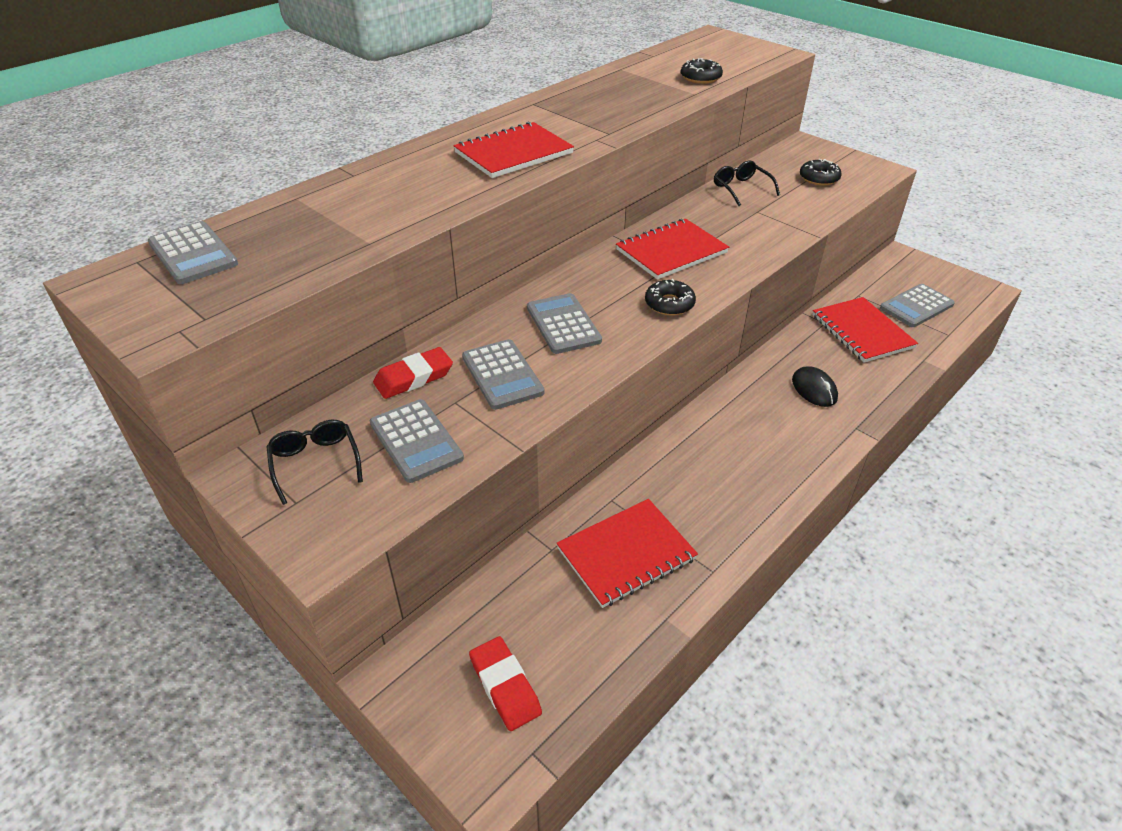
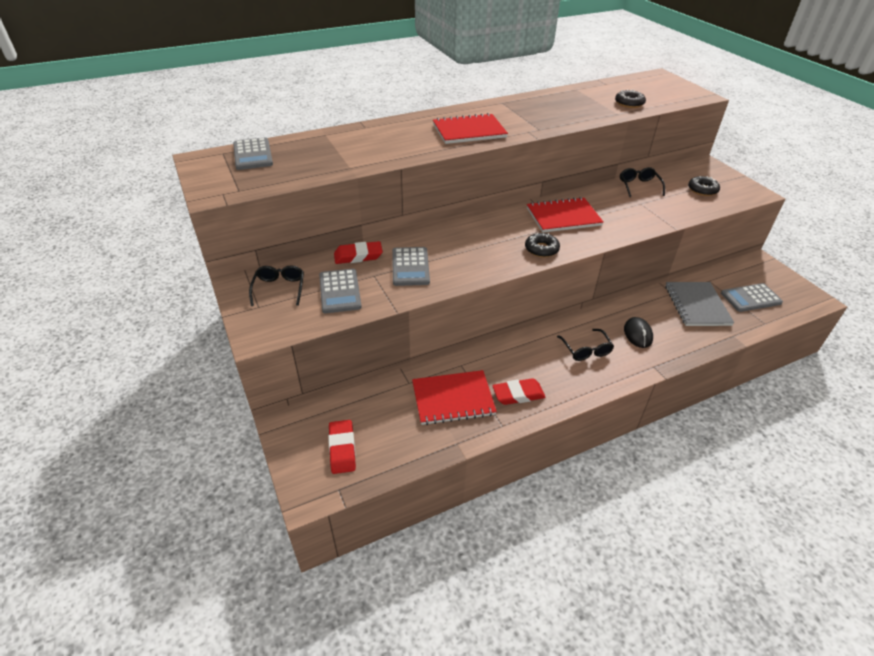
camera: 20 degrees right, 0 degrees up
(563, 324) = (465, 246): grey calculator -> none
(710, 519) = (518, 394): none -> red eraser
(763, 429) = (586, 350): none -> black glasses
(862, 331) = (697, 305): red notebook -> grey notebook

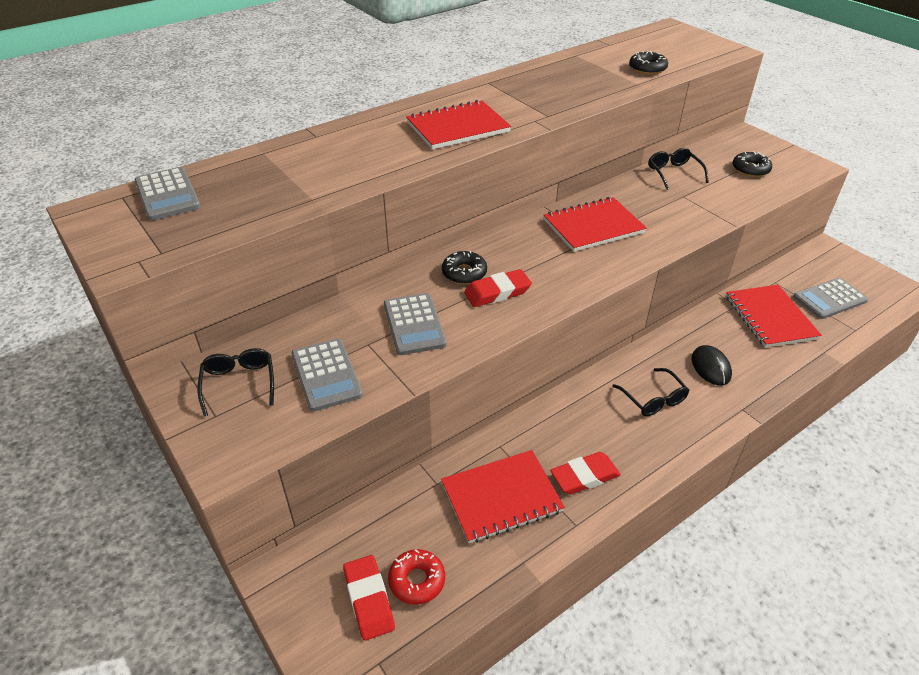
camera: 10 degrees left, 0 degrees up
(358, 256) = (338, 318): red eraser -> red eraser (497, 292)
(378, 442) = (417, 580): none -> red donut
(541, 249) = (579, 275): black donut -> black donut (464, 273)
(697, 305) = (770, 317): grey notebook -> red notebook

